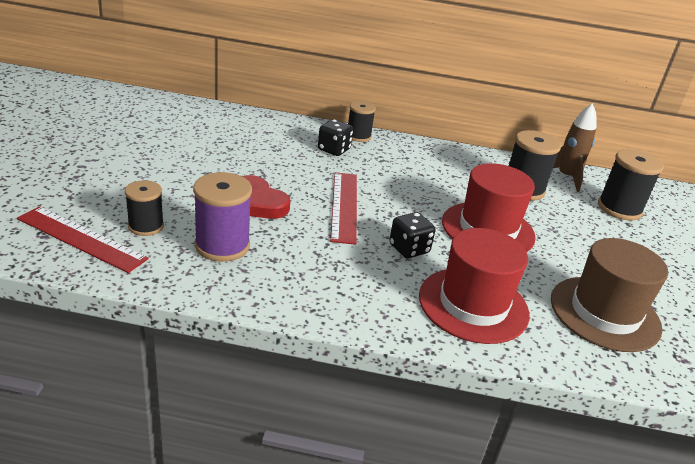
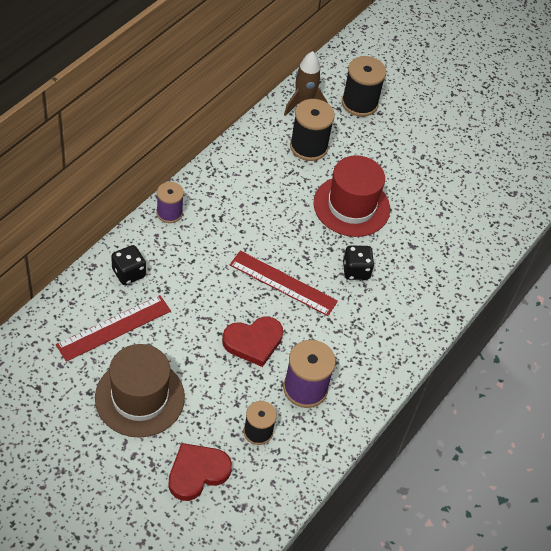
camera: 65 degrees left, 20 degrees up
(76, 201) = (197, 472): none -> red heart
(81, 238) = (258, 481): red ruler -> red ruler (114, 328)
(334, 150) = (187, 245): black dice -> black dice (128, 273)
(358, 136) = (169, 213): black spool -> purple spool
(473, 304) = (429, 268): red hat -> none
(604, 313) = (463, 202): brown hat -> brown hat (140, 397)

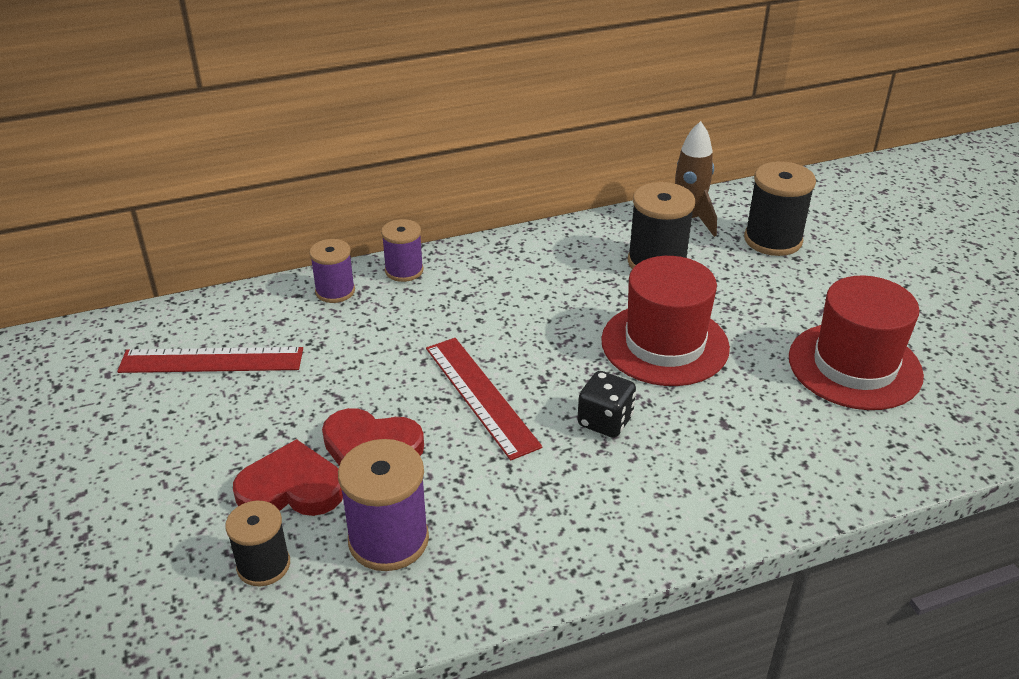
camera: 40 degrees right, 15 degrees down
(128, 273) = (291, 312): black dice -> none
(140, 397) = (156, 449): brown hat -> none
(141, 246) = (335, 291): none -> purple spool
(197, 472) = (126, 578): red heart -> red heart (291, 488)
(450, 181) = (854, 366): none -> red hat

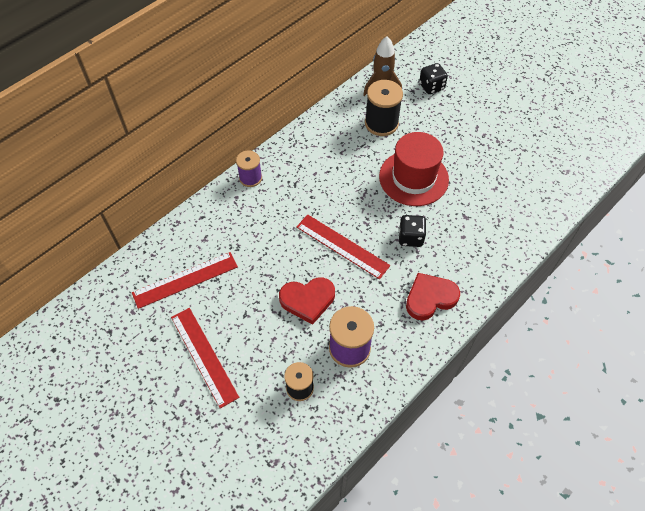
camera: 25 degrees left, 20 degrees up
(156, 465) = (204, 356): none -> red ruler
(291, 488) = (283, 340): red heart -> red heart (430, 298)
(335, 291) = (221, 207): purple spool -> none
(773, 240) = (431, 86): black spool -> black dice
(854, 366) = (507, 158): red hat -> none

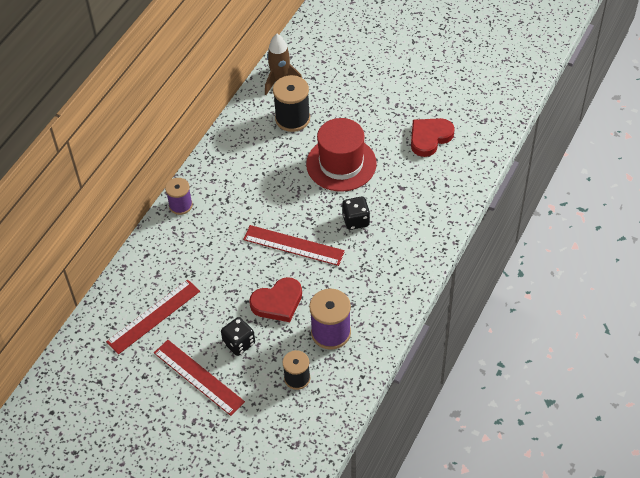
camera: 15 degrees left, 5 degrees down
(430, 298) = (390, 269): red heart -> red heart (429, 138)
(431, 86) = (331, 69): black dice -> black dice (239, 343)

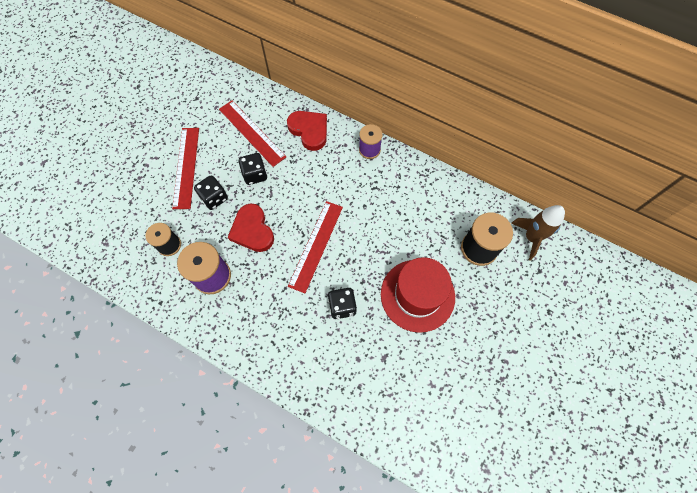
camera: 90 degrees right, 15 degrees up
(198, 377) = (186, 167): red ruler -> red ruler turned 45 degrees counterclockwise
(209, 307) = (255, 174): none -> black dice
(429, 138) = (455, 396): red heart -> red heart (309, 131)

